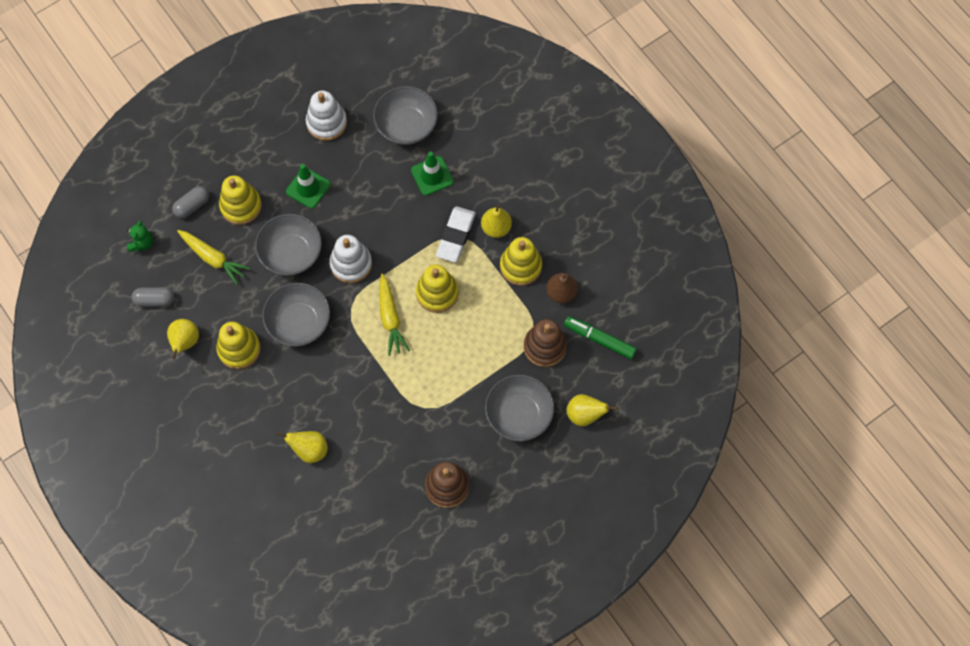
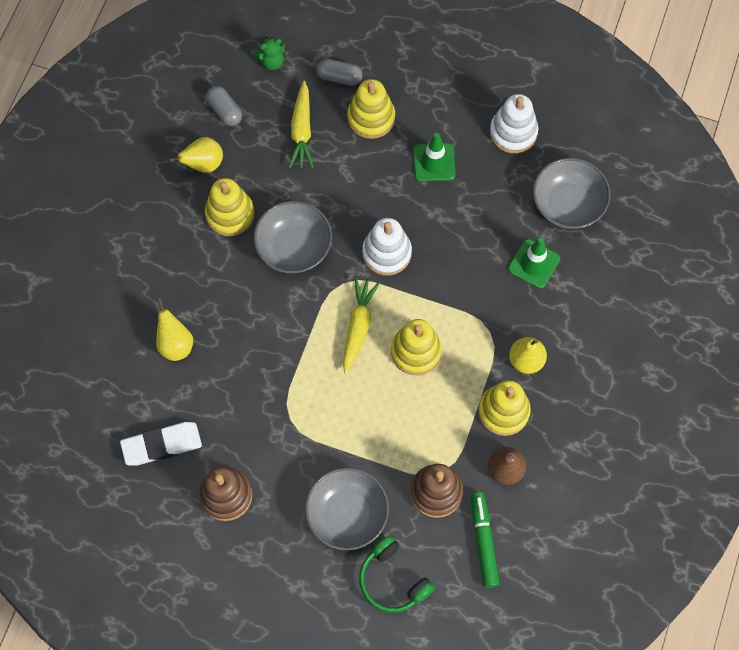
camera: 55 degrees right, 0 degrees up
(291, 253) = (357, 193): grey bowl -> none
(390, 318) = (358, 326): yellow carrot -> yellow carrot turned 150 degrees clockwise
(456, 236) = (488, 328): white eraser -> white eraser (162, 445)
(585, 415) = (393, 580): yellow pear -> green headphones

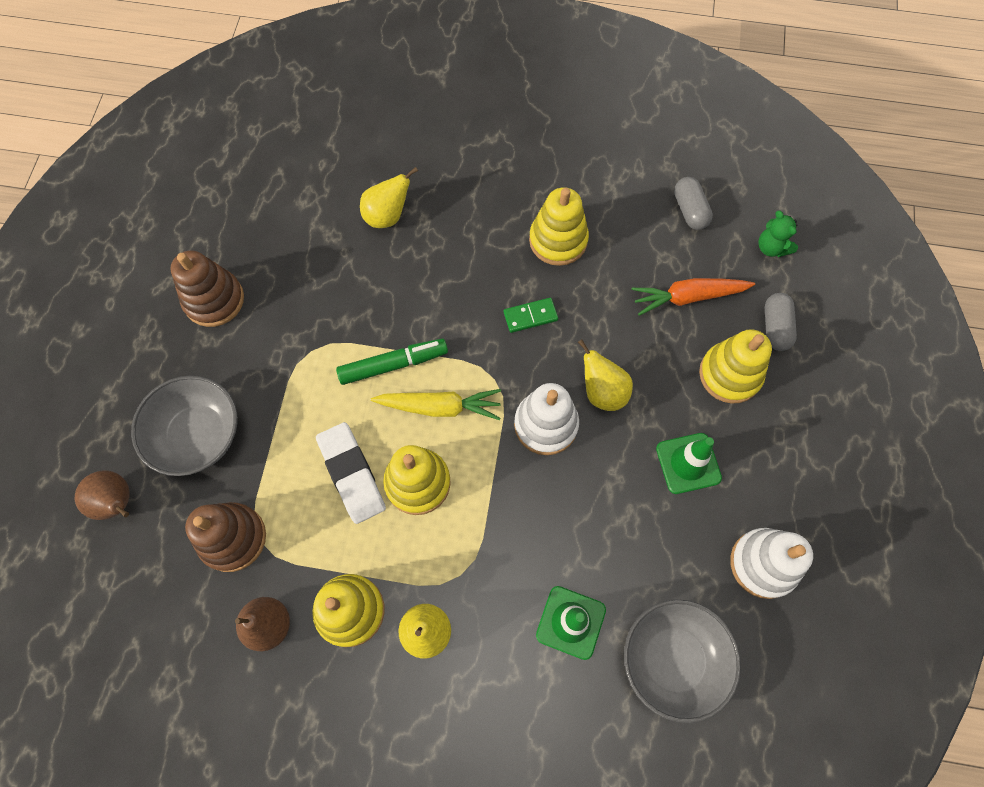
camera: 80 degrees right, 0 degrees up
(162, 445) = (267, 225): white eraser -> white eraser (351, 474)
(203, 164) = (615, 201): yellow pear -> yellow pear (602, 391)
(225, 111) = (690, 210): grey capsule -> grey capsule turned 60 degrees counterclockwise
(294, 247) = (530, 316): grey bowl -> green domino
(302, 131) = (688, 297): yellow carrot -> orange carrot
(393, 580) = (118, 502): green headphones -> brown pear
(483, 541) = (171, 610): green marker -> green marker (393, 364)

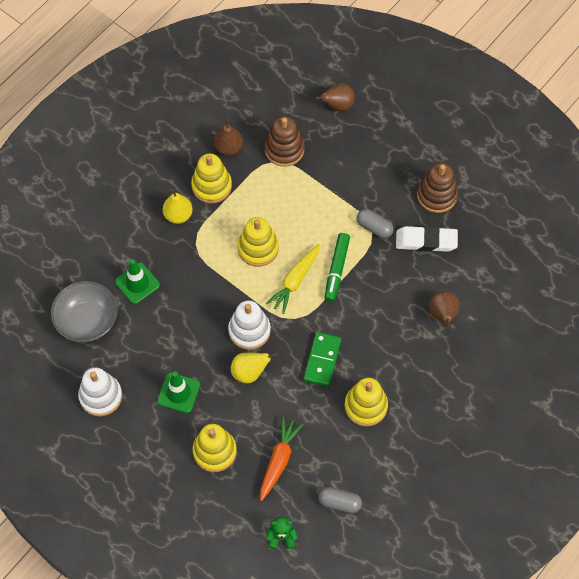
camera: 120 degrees right, 5 degrees down
(198, 435) = (353, 155): grey bowl -> none
(351, 474) = (283, 219): white eraser -> white eraser (426, 241)
(387, 216) = (442, 315): yellow pear -> brown pear
(530, 316) = (322, 360): green domino -> green domino, size x1.51
(775, 327) = (227, 499): grey capsule -> grey capsule (374, 227)

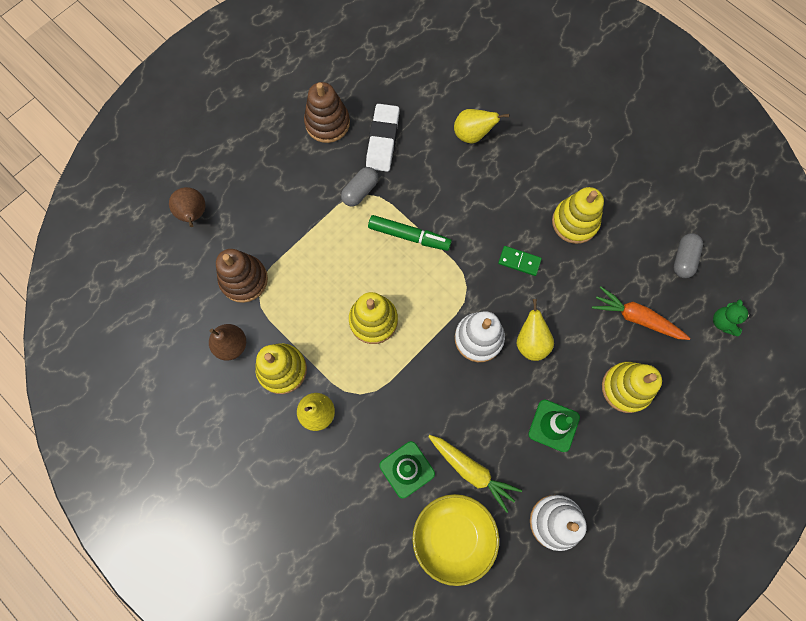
camera: 85 degrees left, 10 degrees up
(87, 320) = (453, 536): grey bowl -> yellow bowl
(295, 281) = (420, 282): yellow carrot -> yellow carrot (472, 471)
(322, 360) = (519, 261): green domino -> green domino, size x0.66
(442, 315) = (472, 134): brown pear -> yellow pear

